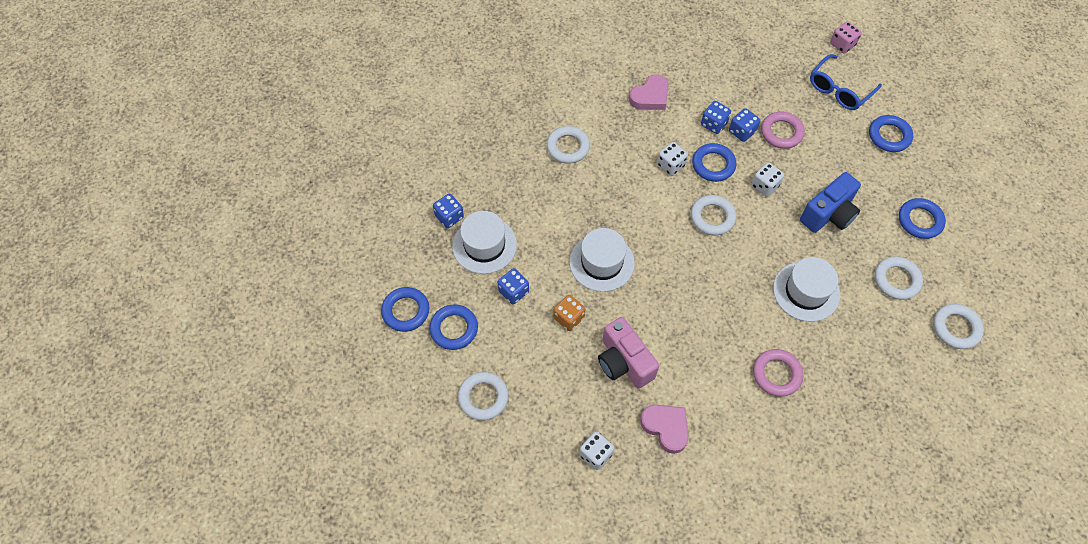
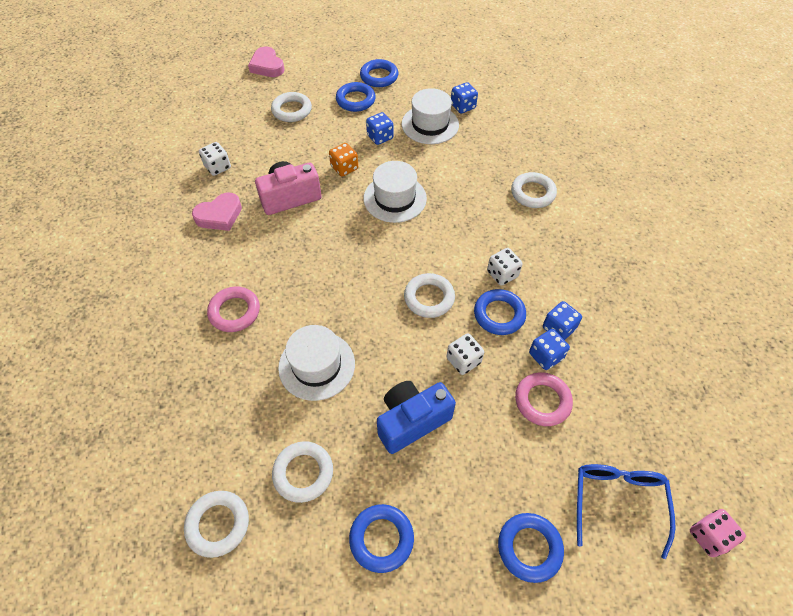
camera: 100 degrees right, 5 degrees down
(650, 96) = (600, 274): pink heart -> pink heart (267, 66)
(828, 214) = (411, 421): blue camera -> blue camera turned 90 degrees clockwise
(839, 89) = (617, 502): blue glasses -> blue glasses turned 45 degrees clockwise

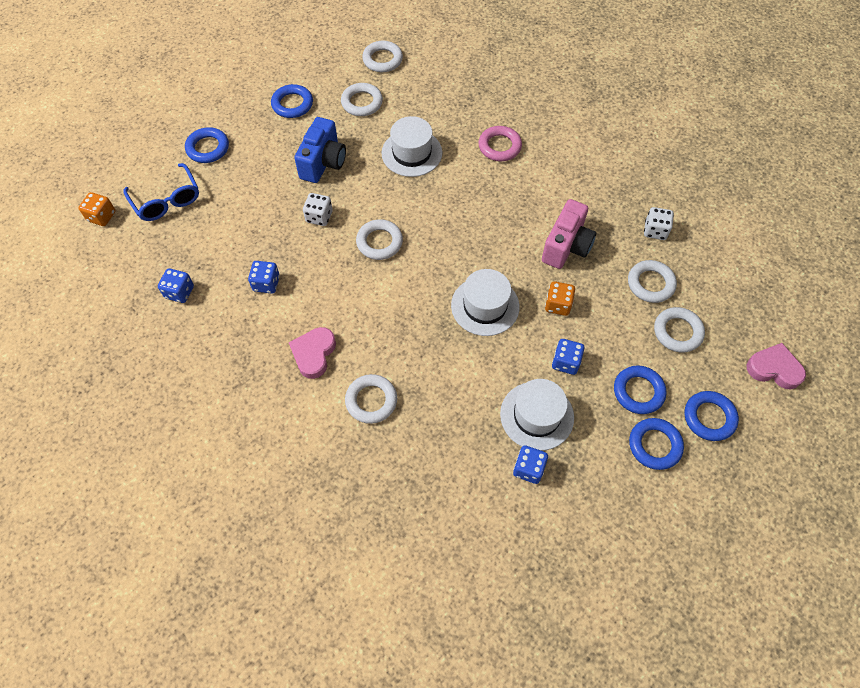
camera: 140 degrees right, 5 degrees up
(219, 215) = (597, 196): pink heart -> pink heart (314, 354)
(269, 141) = (650, 284): none -> white ring
(499, 314) = (318, 264): blue ring -> blue ring (709, 417)
(502, 274) = (339, 298): white dice -> none
(542, 401) = (247, 226): pink ring -> none
(545, 356) = (263, 257): blue dice -> blue dice (179, 292)
(709, 536) = (102, 216): pink dice -> orange dice

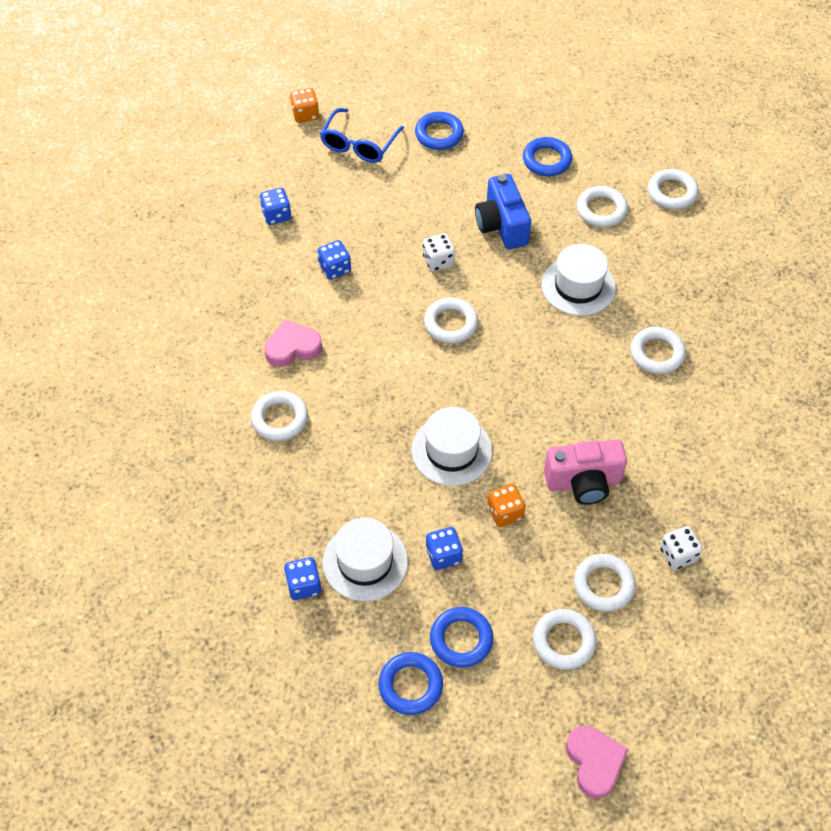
camera: 55 degrees right, 5 degrees down
(323, 162) = (501, 226): blue camera -> blue camera turned 90 degrees clockwise
(499, 146) = (657, 353): pink ring -> white ring
(709, 417) = (482, 723): blue ring -> none

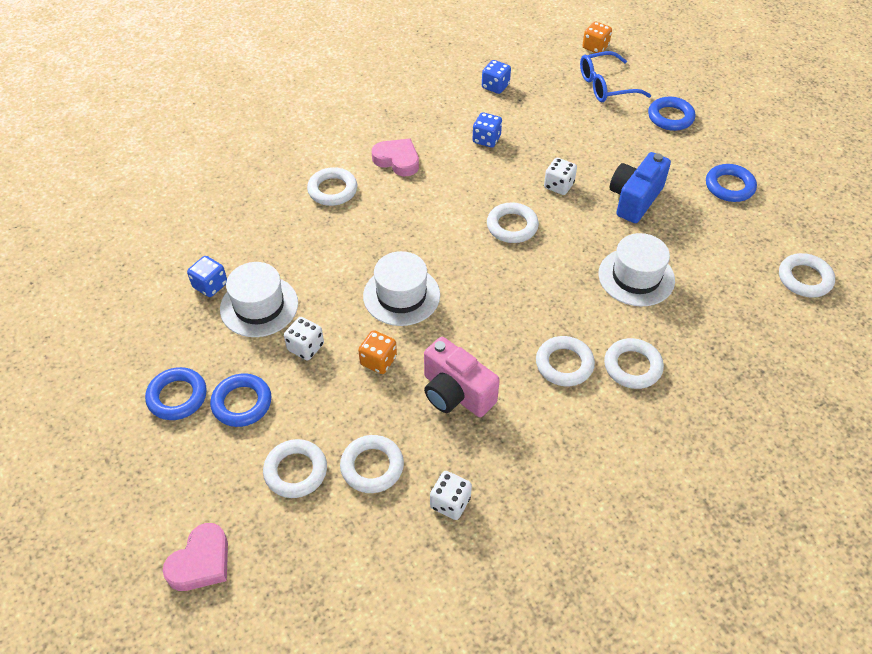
camera: 50 degrees right, 5 degrees down
(443, 555) = (305, 347): blue dice -> white dice
(601, 210) = (726, 246): white ring -> white ring (564, 364)

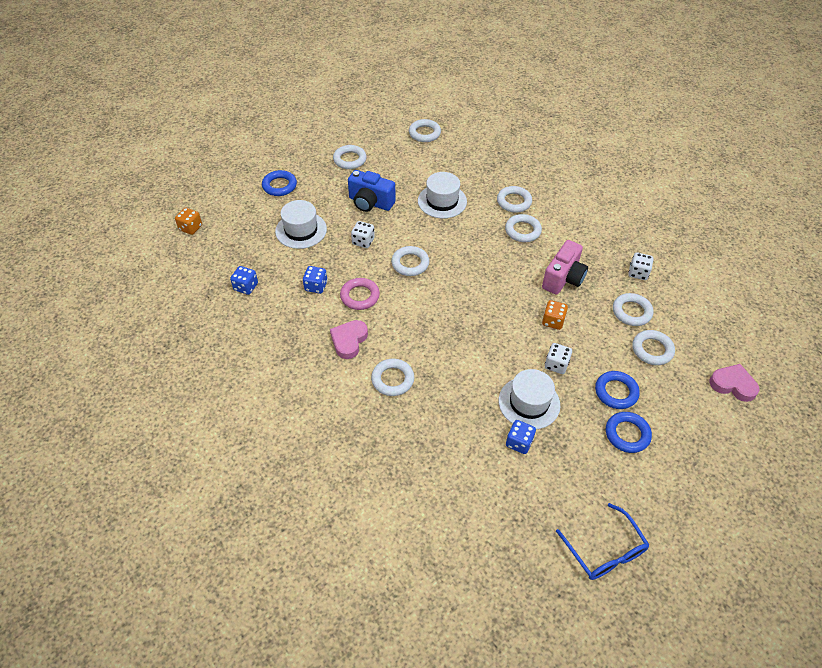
camera: 100 degrees left, 0 degrees up
(401, 295) = (492, 317): white hat -> white hat (301, 230)
(463, 174) = (360, 296): none -> pink ring
(606, 86) = (243, 220): blue glasses -> blue glasses (604, 550)
(729, 186) = (350, 160): blue ring -> white ring

